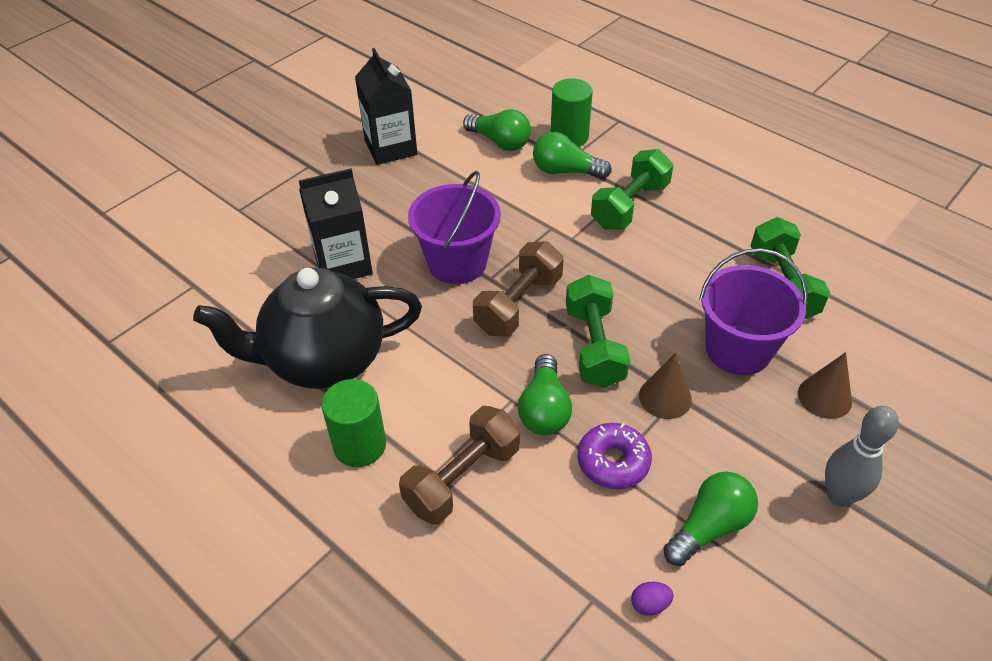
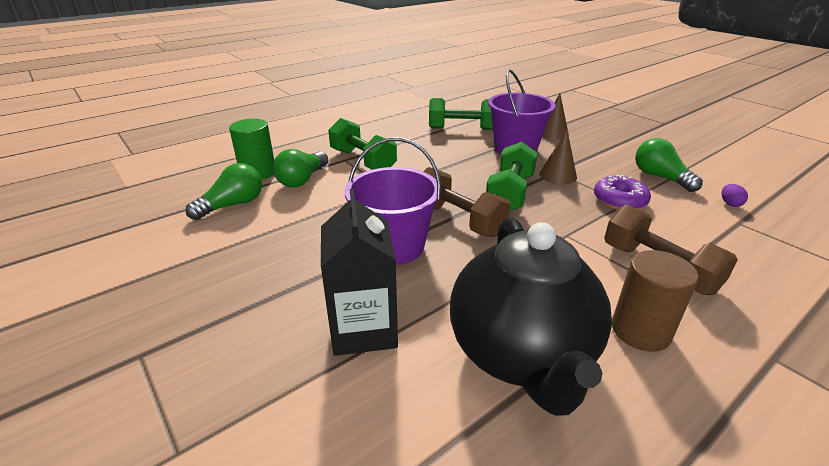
camera: 80 degrees left, 15 degrees down
(360, 445) = (640, 331): green cylinder -> brown cylinder
(391, 148) = (174, 275): black carton -> none
(544, 409) = (575, 221): green light bulb -> none
(594, 346) = (510, 193): green dumbbell -> green dumbbell turned 75 degrees counterclockwise
(839, 496) = (623, 141): grey bowling pin -> none

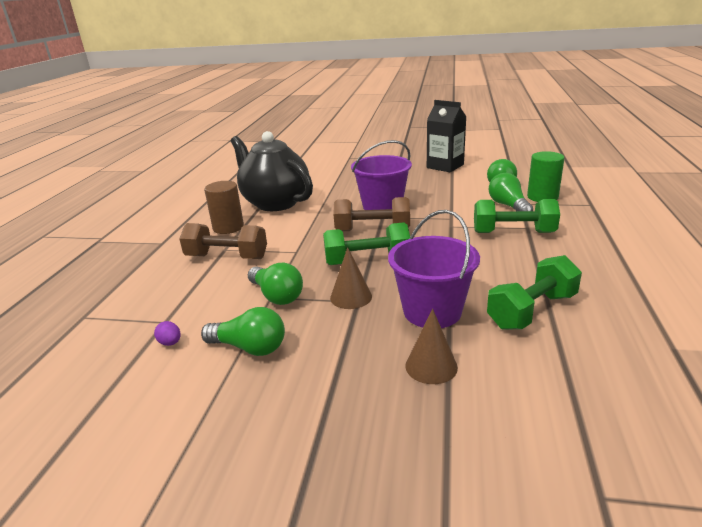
camera: 140 degrees right, 5 degrees down
(363, 329) = (343, 185): black carton -> black carton (445, 166)
(510, 193) = (367, 261): green dumbbell -> green dumbbell turned 75 degrees counterclockwise
(619, 200) = (277, 296): purple donut -> green light bulb

